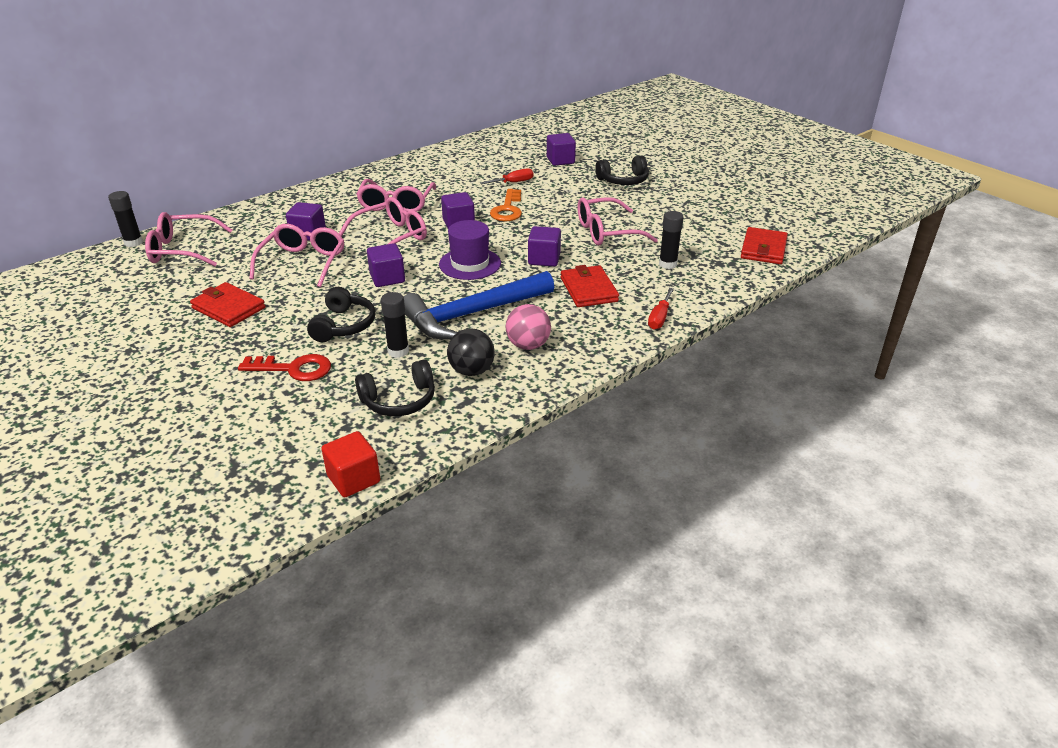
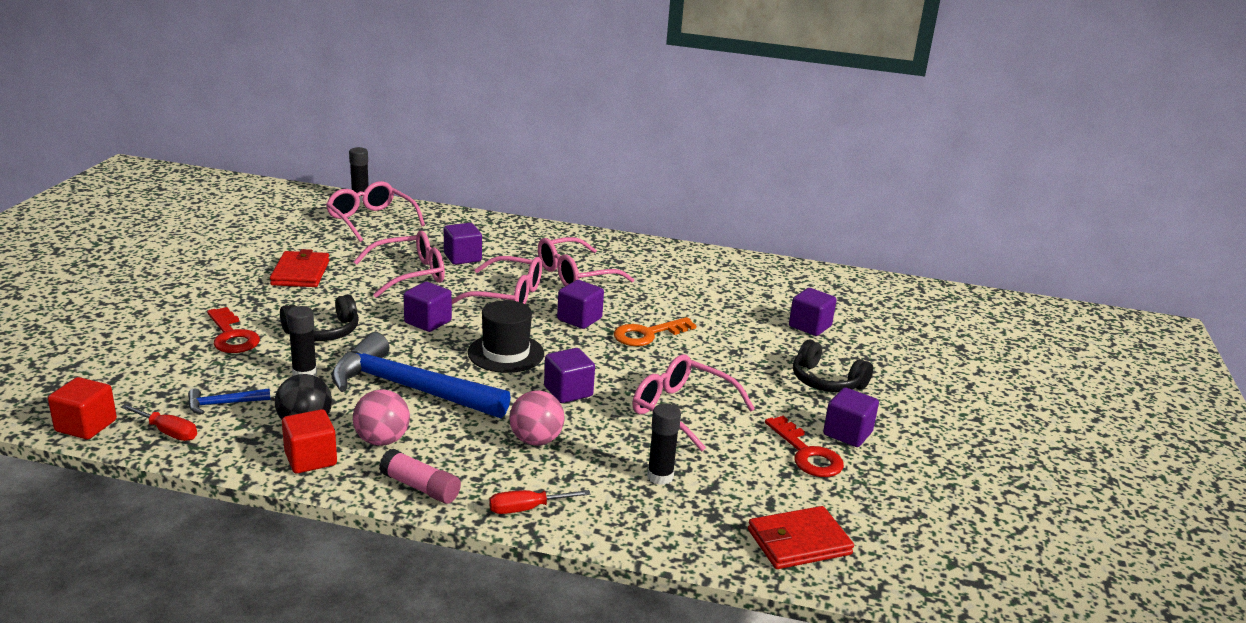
camera: 50 degrees right, 10 degrees down
(399, 400) = (223, 404): black headphones -> blue hammer
(470, 264) = (506, 353): purple hat -> black hat
(513, 182) = (712, 317): red screwdriver -> red screwdriver (167, 432)
(521, 381) = (310, 459): none -> red cube
(588, 289) = (536, 440): red wallet -> pink ball
(600, 348) = (420, 487): none -> pink glue stick
(680, 196) = (847, 433): none -> purple cube
(688, 214) = (807, 454): none -> red key

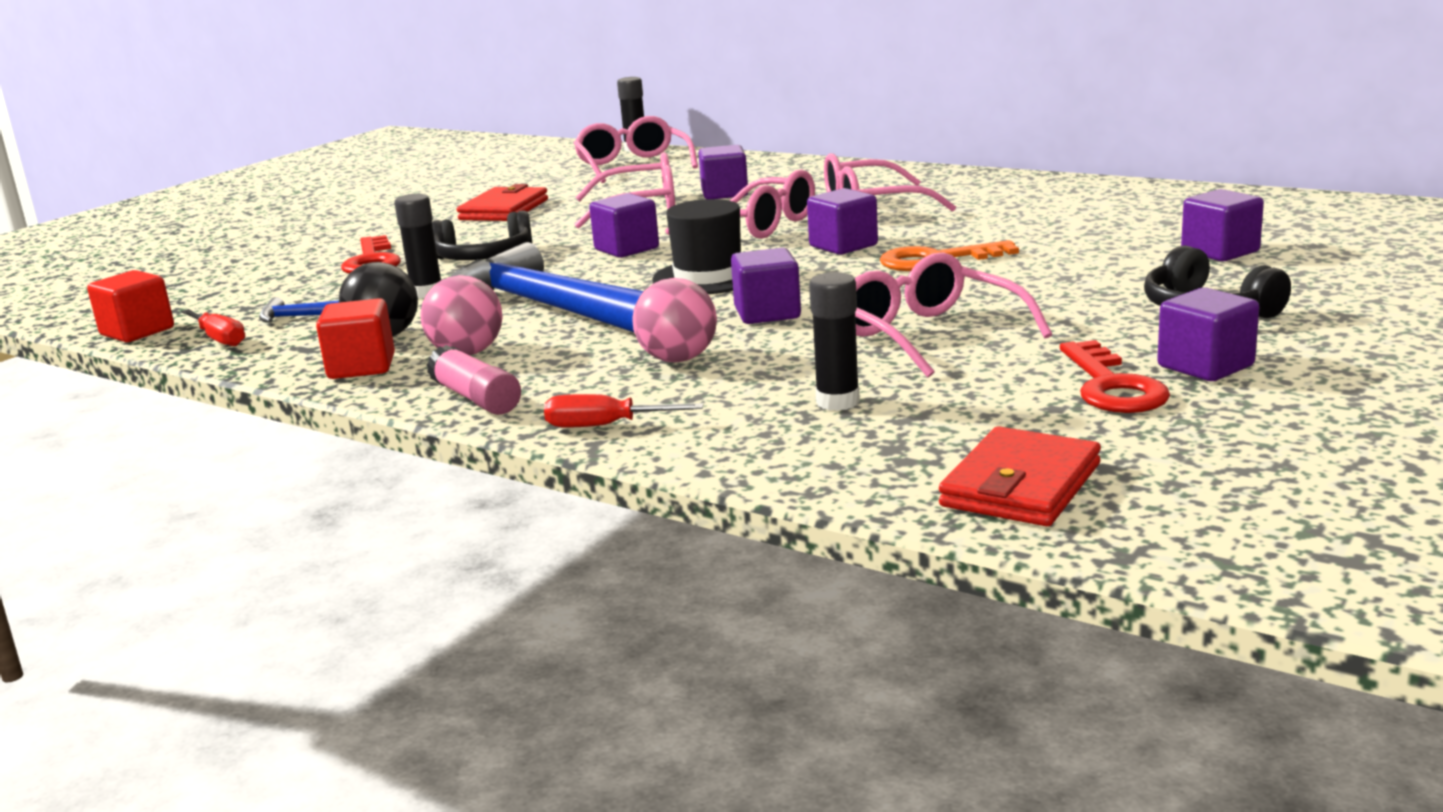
camera: 25 degrees right, 5 degrees down
(798, 542) = (1020, 485): red wallet -> red wallet turned 60 degrees counterclockwise

